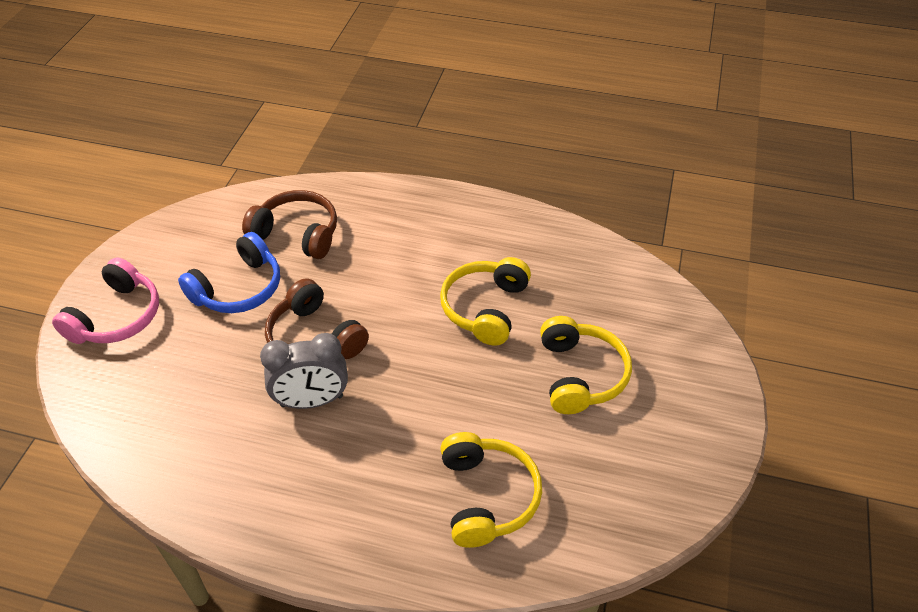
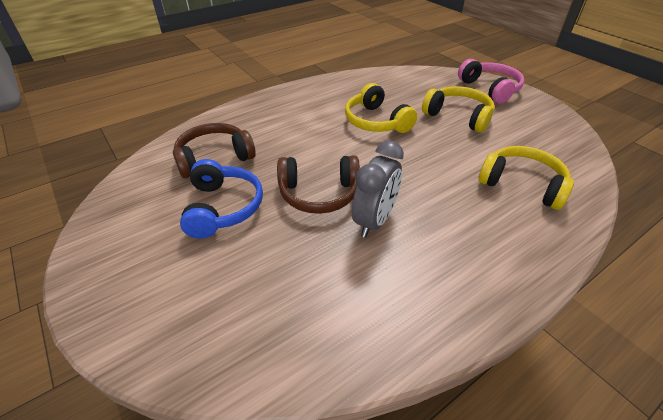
camera: 50 degrees left, 5 degrees down
(117, 317) = (148, 295): pink headphones -> pink headphones (490, 89)

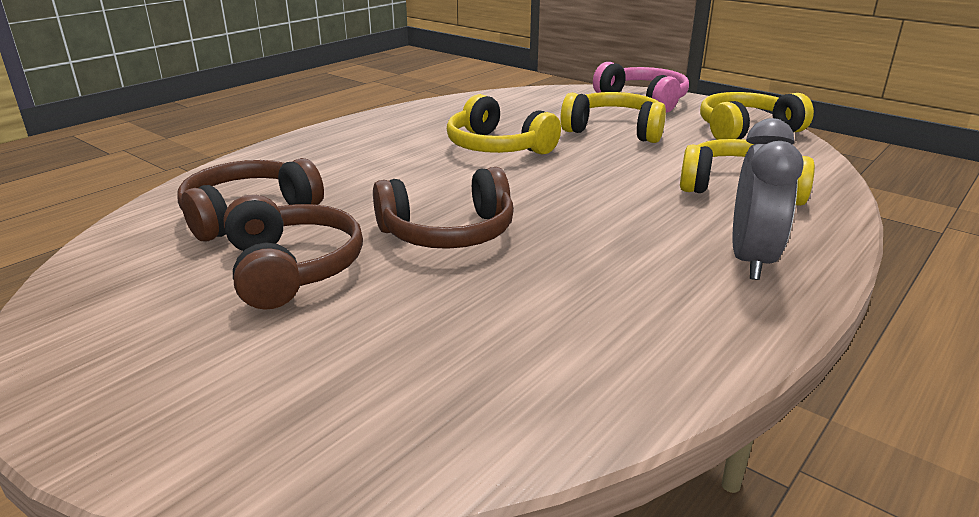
camera: 15 degrees left, 15 degrees down
(223, 207) = (292, 268): blue headphones -> brown headphones
(374, 221) = (551, 251): grey clock -> grey clock (751, 260)
(550, 128) = (746, 130): none -> yellow headphones

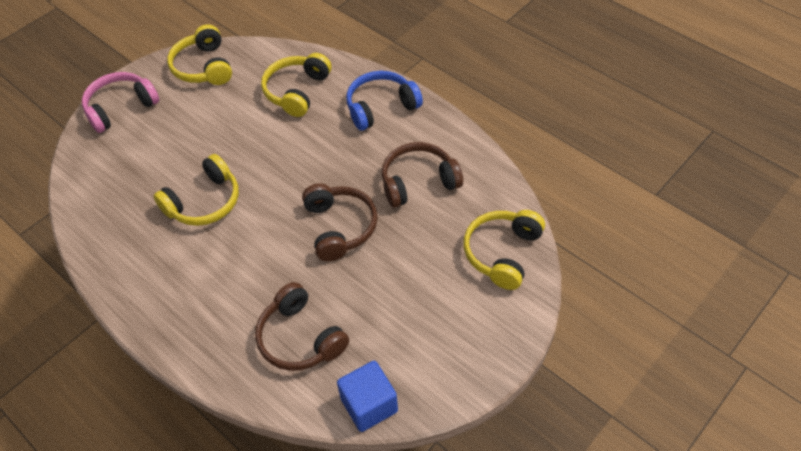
camera: 85 degrees left, 25 degrees up
(93, 268) = (369, 405): none -> blue cube
(292, 268) = (377, 298): brown headphones -> brown headphones (418, 182)
(615, 130) = (186, 133): yellow headphones -> yellow headphones (502, 253)
(751, 260) = (381, 107): grey clock -> blue headphones

